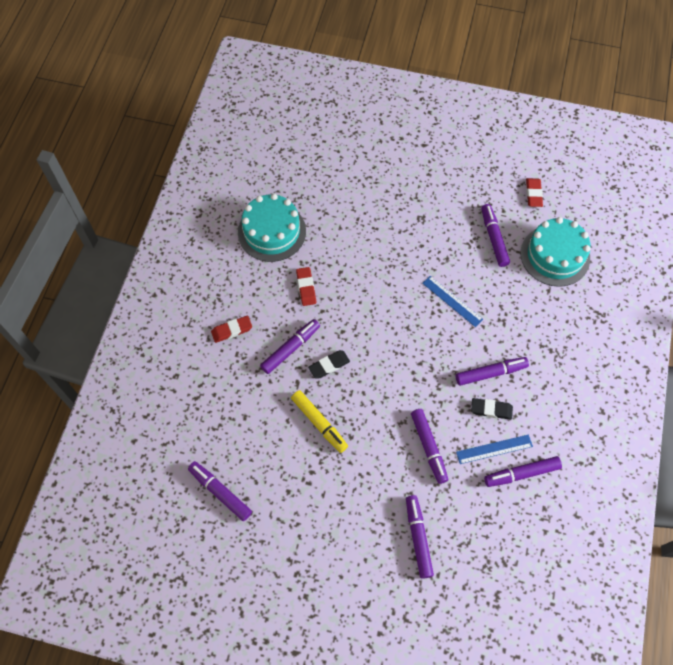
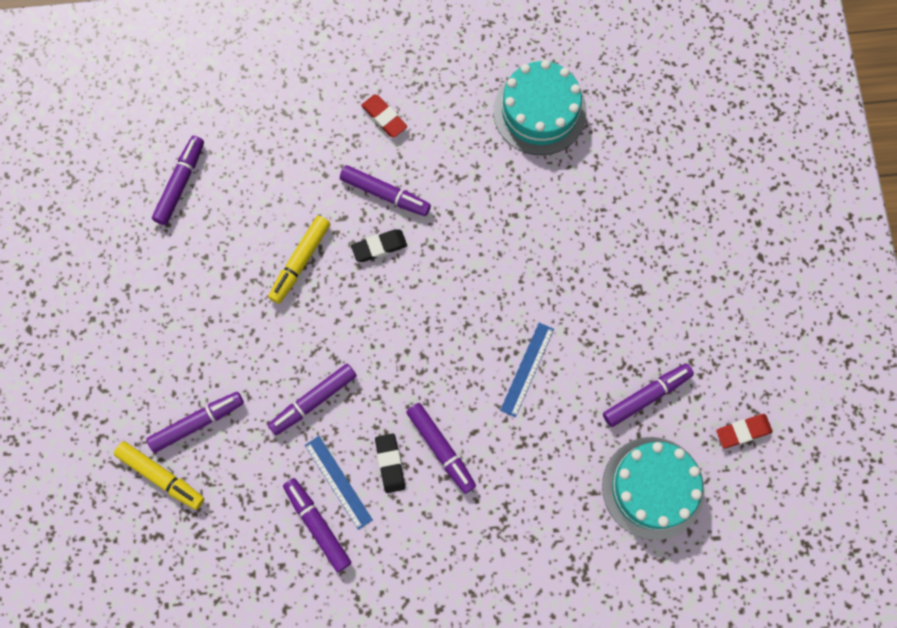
camera: 70 degrees right, 10 degrees up
(306, 288) = (475, 182): red eraser -> none
(329, 365) = (379, 247): black eraser -> black eraser turned 60 degrees counterclockwise
(451, 578) = (161, 476): none -> yellow marker

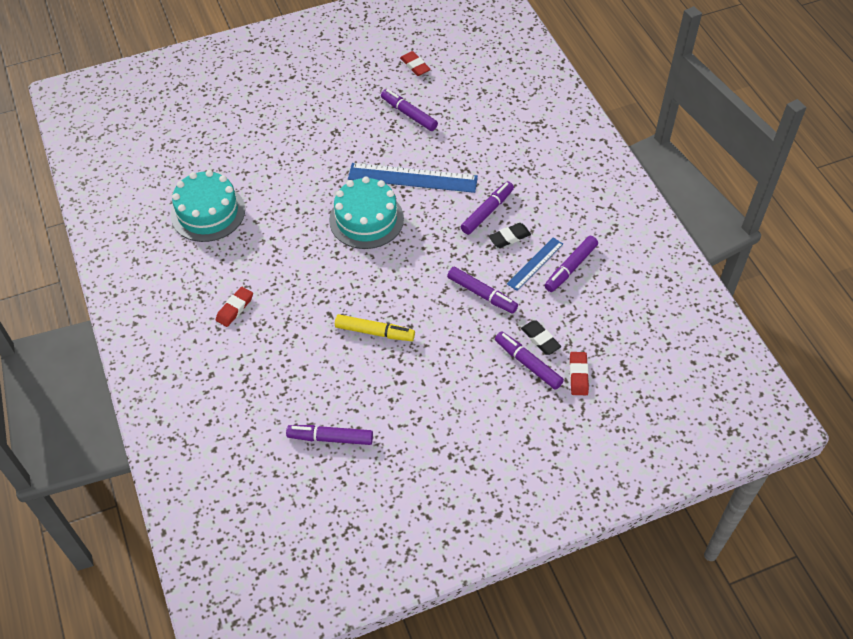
camera: 105 degrees left, 20 degrees down
(161, 476) = (578, 375): yellow marker -> red eraser
(379, 247) = (347, 284): black eraser -> black eraser (540, 339)
(385, 194) = (301, 291): purple marker -> none
(527, 369) = (412, 178): blue ruler -> blue ruler, size x1.78
(652, 488) = (469, 100): turquoise cake -> turquoise cake (366, 219)

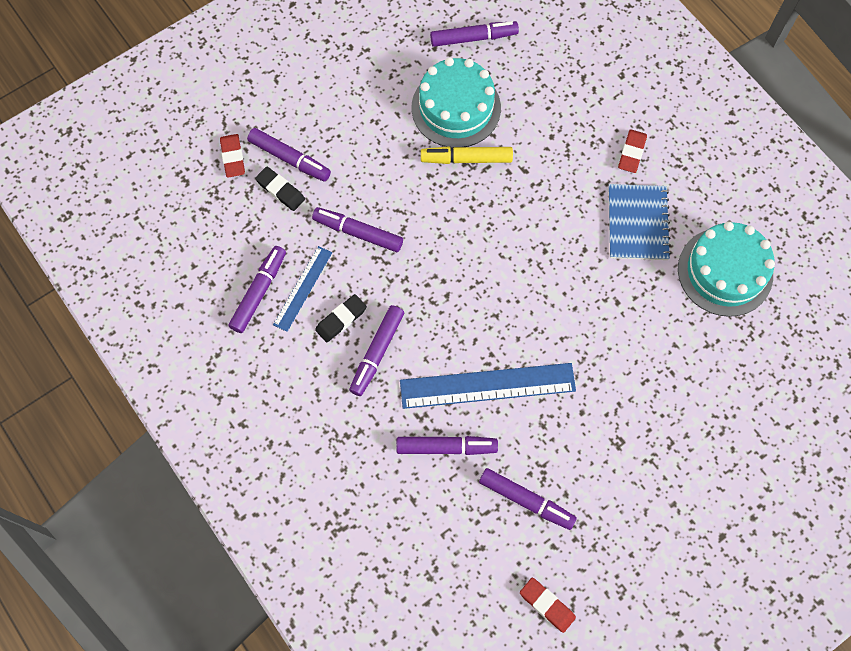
camera: 165 degrees right, 15 degrees up
(256, 257) = (637, 223): none -> blue notebook
(366, 219) = (526, 306): turquoise cake -> turquoise cake (456, 108)
(453, 150) = (446, 447): none -> purple marker

